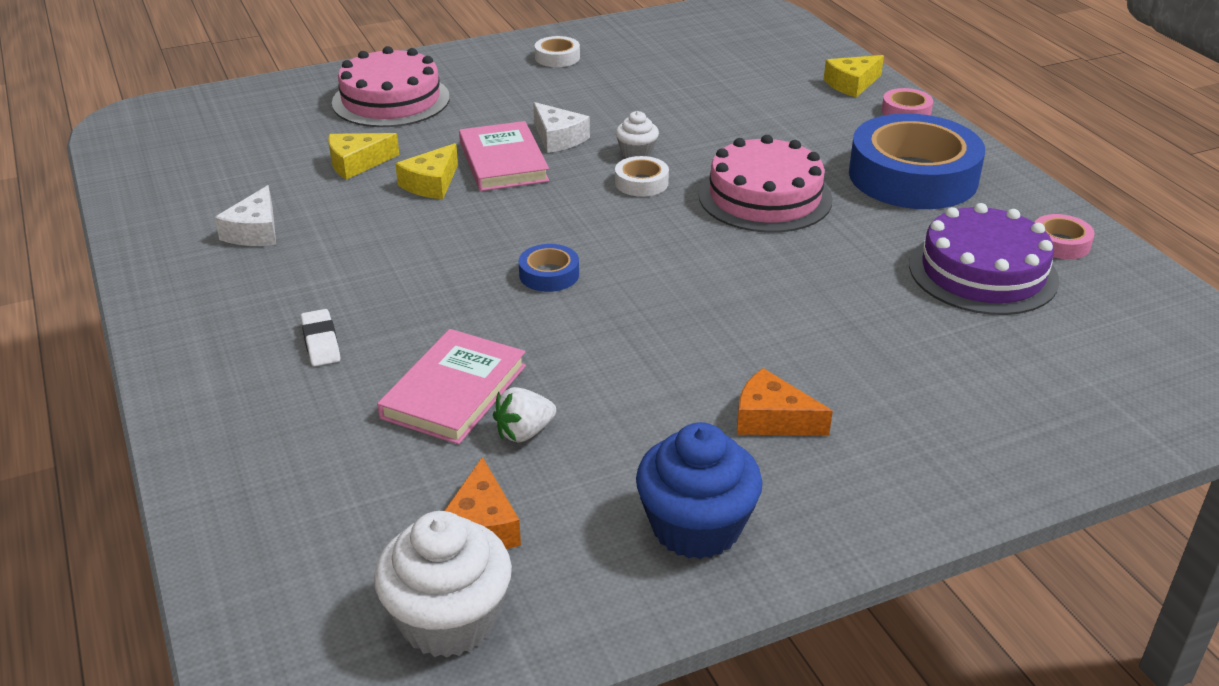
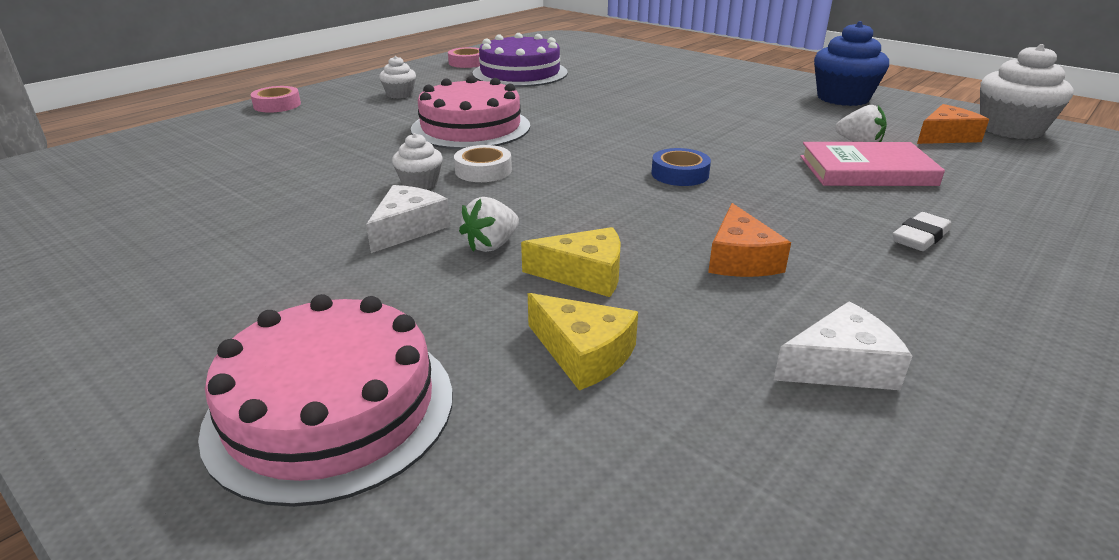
camera: 115 degrees left, 5 degrees down
(503, 161) = (491, 245): pink book -> white strawberry
(557, 57) = (117, 291): white tape -> none
(772, 419) = (734, 96): orange cheese -> orange cheese (740, 259)
(852, 84) = (216, 125): yellow cheese -> none
(913, 176) = (400, 94): blue tape -> white cupcake

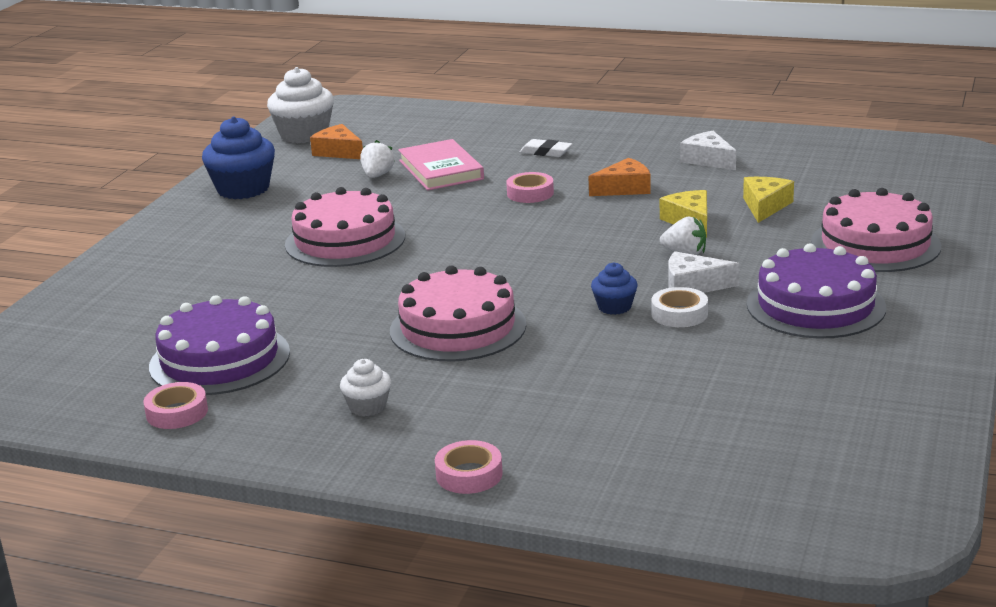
camera: 110 degrees left, 5 degrees down
(255, 283) = (815, 305): none -> purple cake
(420, 183) = (614, 307): white cupcake -> blue cupcake
(483, 170) = (563, 291): white tape -> white tape (679, 314)
(680, 174) = (502, 222): blue tape -> none
(689, 116) = (345, 240): none -> pink cake
(759, 201) = (530, 193): none -> pink tape

